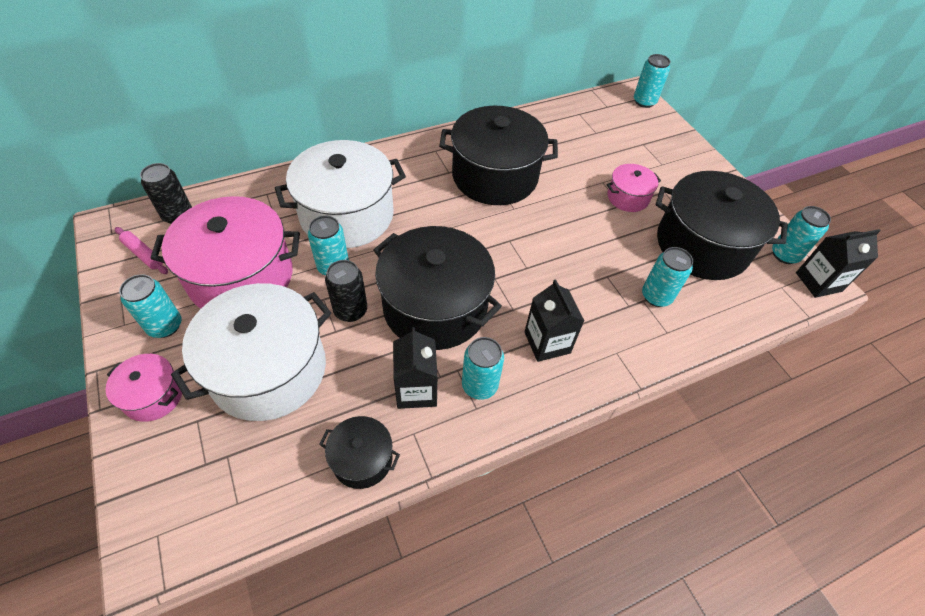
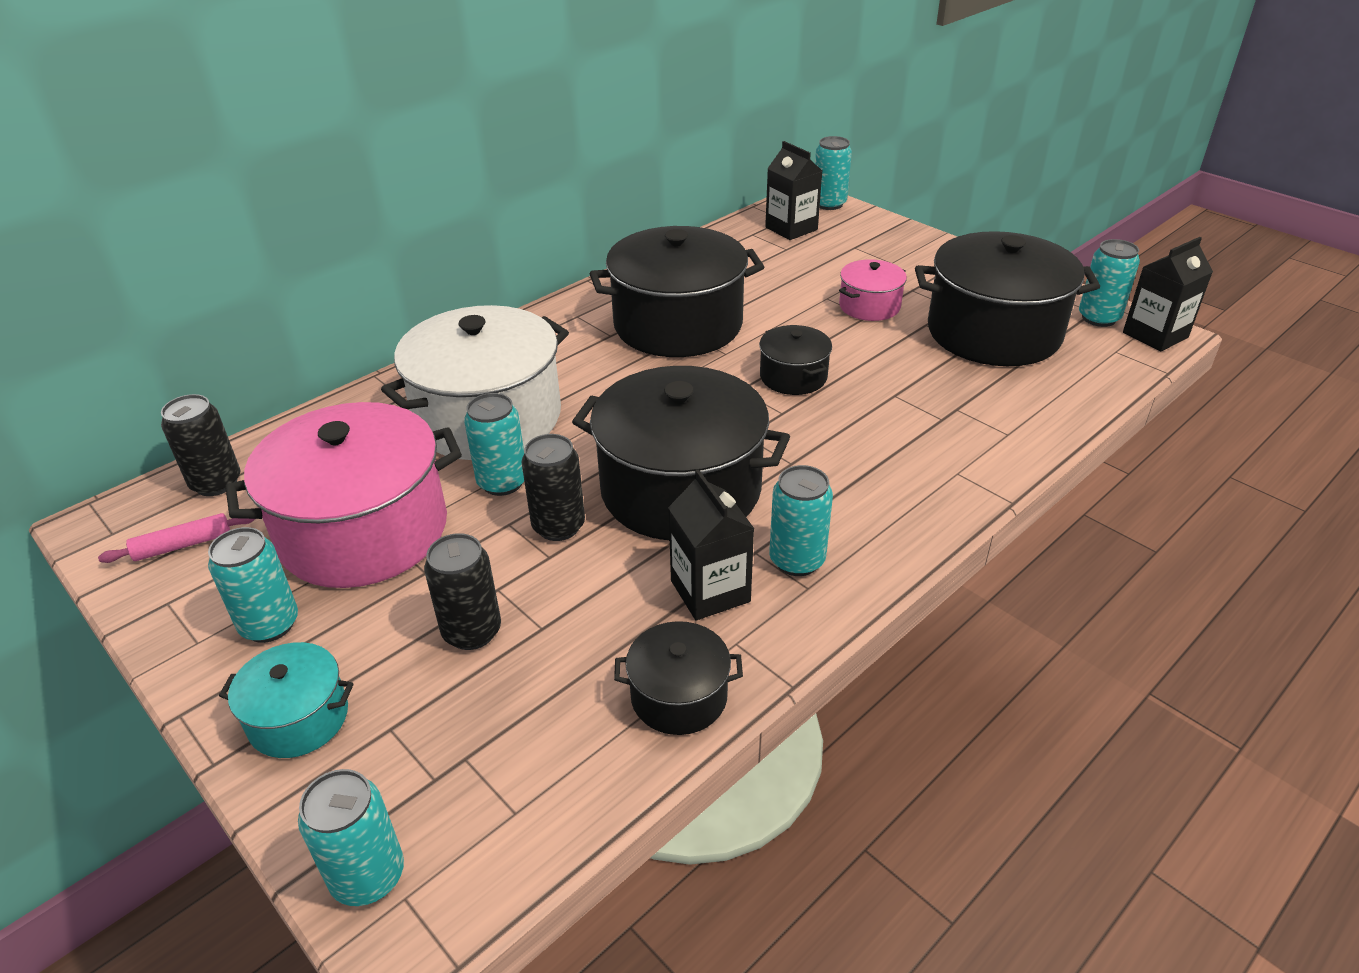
camera: 15 degrees left, 15 degrees down
(143, 254) = (183, 545): pink rolling pin -> pink rolling pin turned 45 degrees counterclockwise
(153, 396) = (298, 718): pink pot -> turquoise pot
(268, 370) = (472, 631): white pot -> black can
(547, 342) = (860, 487): black carton -> black carton (791, 228)
(548, 241) = (793, 377): none -> black pot
(656, 296) = (970, 400): turquoise can -> turquoise can (368, 876)

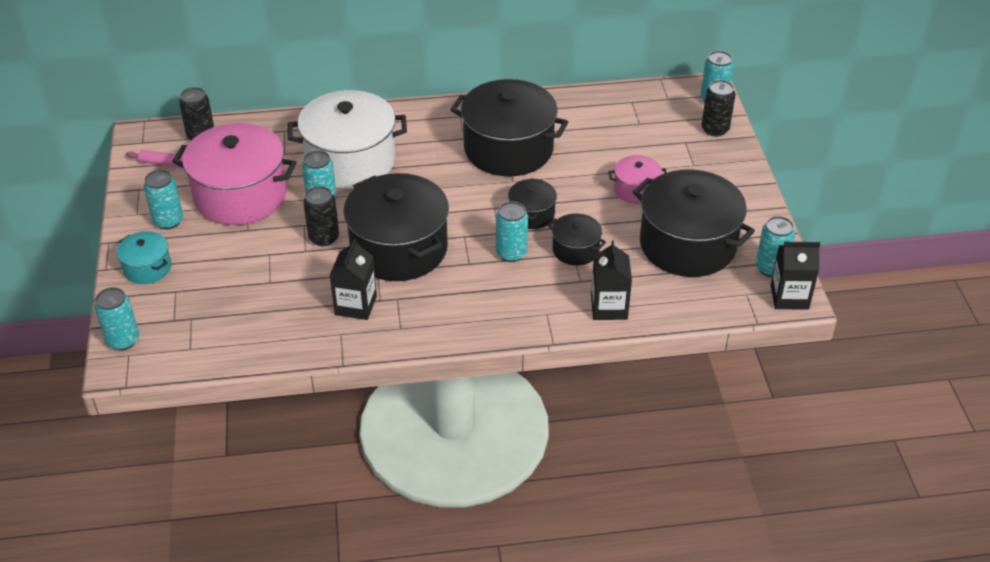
camera: 35 degrees right, 5 degrees up
(472, 631) = (241, 268): black can -> black can (715, 129)
(679, 696) = (293, 342): black pot -> black pot (575, 250)
(791, 228) = (662, 108): black carton -> black carton (609, 307)
(797, 560) = (410, 313): turquoise can -> turquoise can (511, 253)

